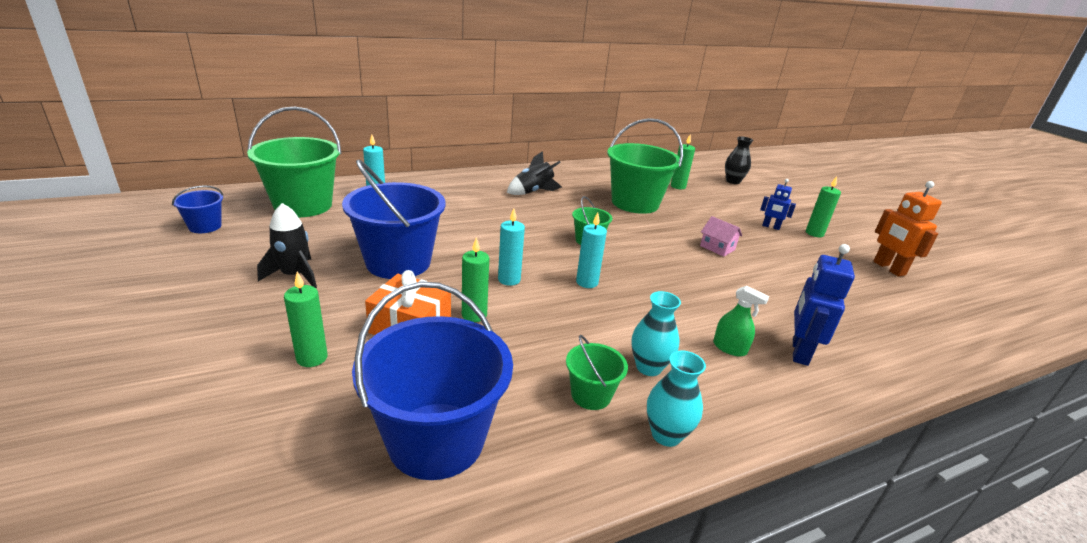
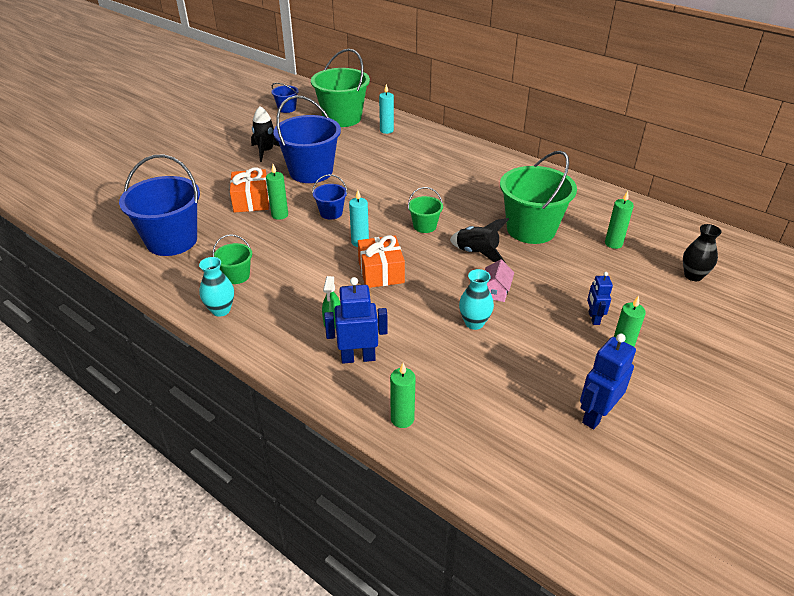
camera: 65 degrees right, 10 degrees up
(312, 358) = (204, 187): green candle -> green candle (402, 419)
(509, 280) = (331, 213): turquoise candle -> blue bucket
(533, 192) = (479, 179): black rocket -> black rocket (477, 253)
(648, 367) = (280, 290): turquoise vase -> turquoise vase (474, 323)
(653, 289) = (381, 272): none -> orange gift
(888, 268) = (596, 415): orange robot -> blue robot

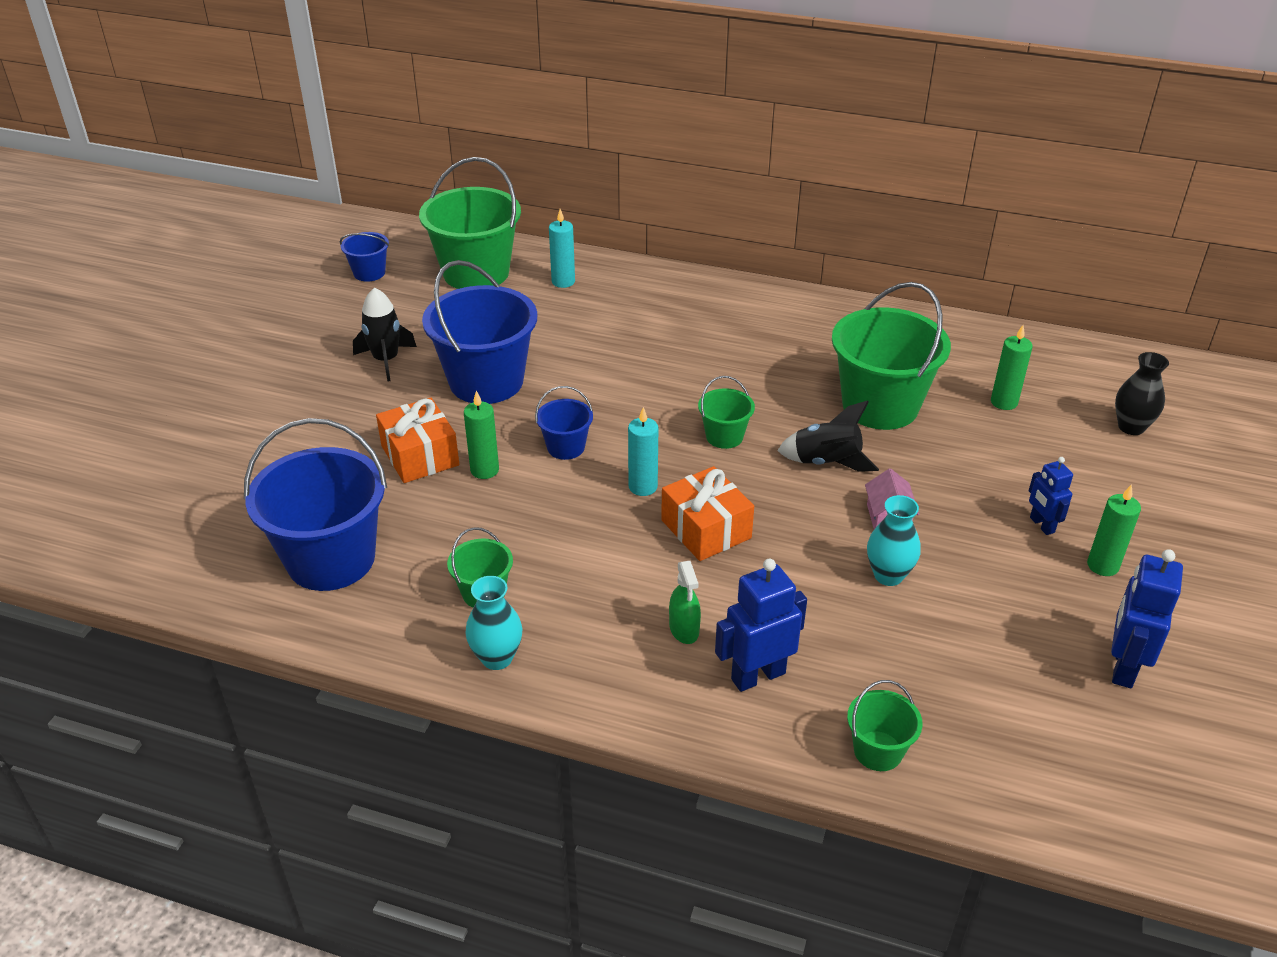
camera: 20 degrees left, 0 degrees up
(402, 419) = (878, 751): green candle -> green bucket

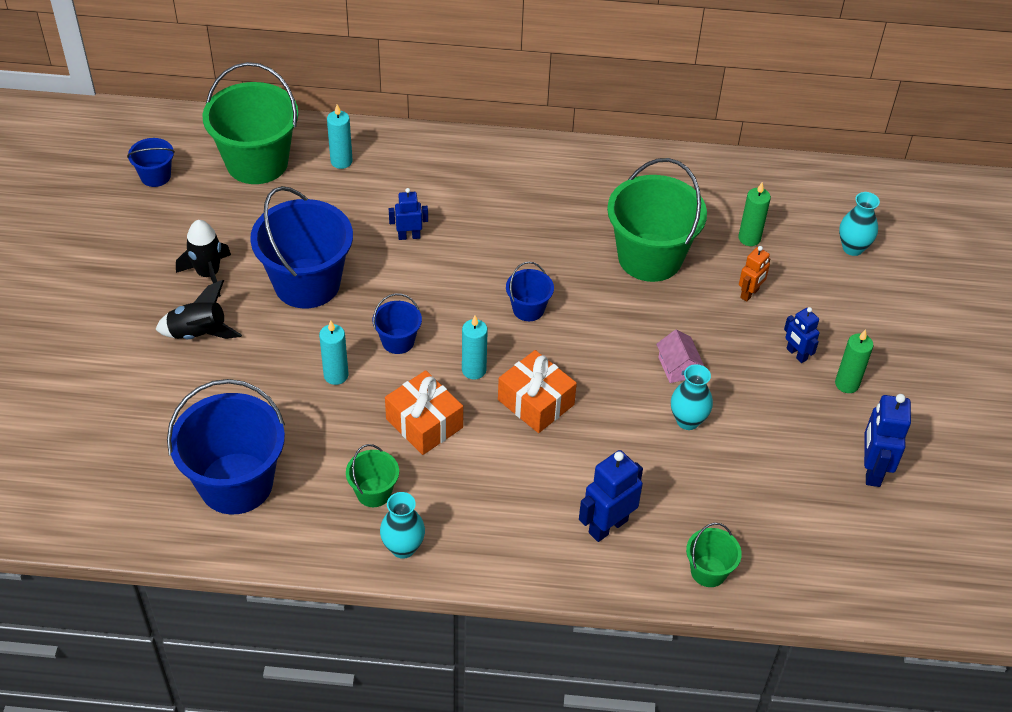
camera: 15 degrees left, 10 degrees up
(420, 455) = (275, 370): orange gift -> orange gift (424, 423)
(484, 470) = (336, 375): green candle -> turquoise candle
(612, 353) = (409, 236): none -> blue robot
(684, 629) = (542, 496): green spray bottle -> none
(724, 436) = (528, 309): green bucket -> blue bucket
(826, 462) = (618, 321): black rocket -> black rocket (199, 333)
(994, 456) = (749, 293): none -> orange robot
(1131, 427) = (852, 248): black vase -> turquoise vase

